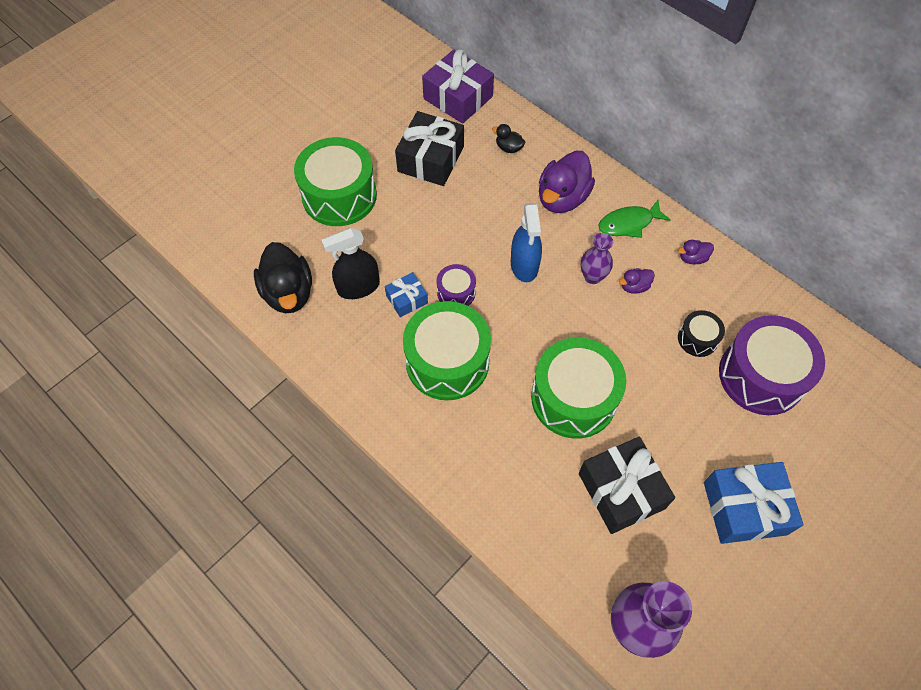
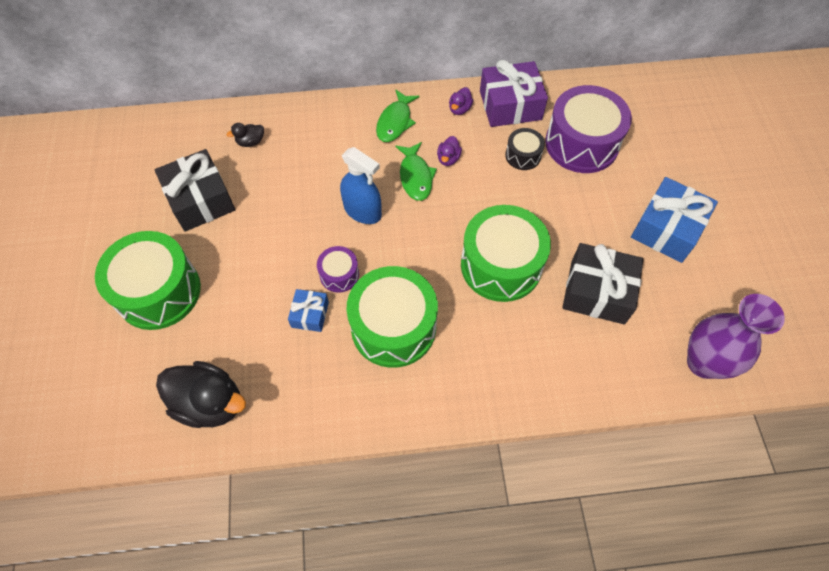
camera: 50 degrees left, 0 degrees up
(358, 287) = (262, 342): black spray bottle -> none
(458, 98) = (166, 138): purple gift -> purple gift (510, 105)
(562, 198) = (332, 144): purple duck -> none
(592, 276) = (415, 177): purple vase -> green fish

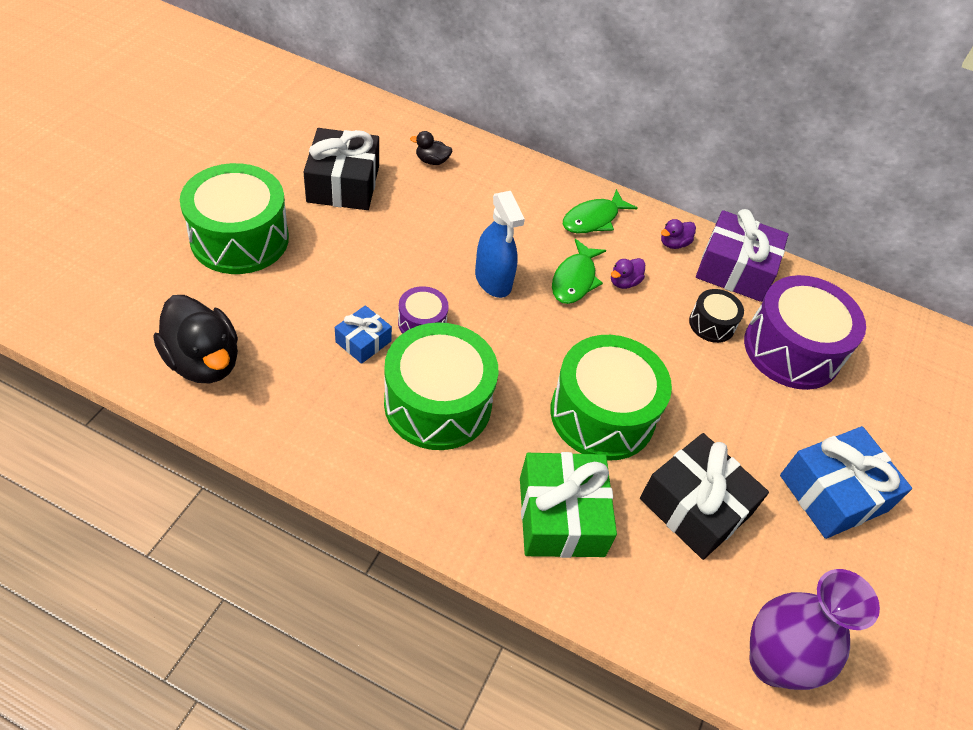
camera: 25 degrees right, 10 degrees down
(525, 353) = (561, 516): none -> green gift

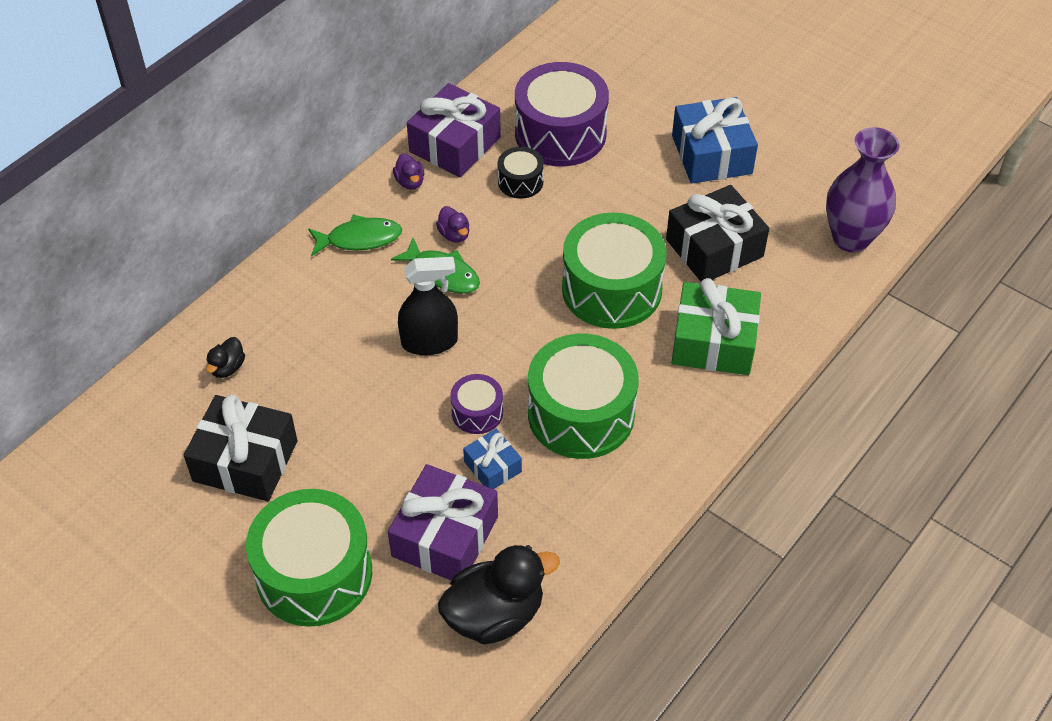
camera: 70 degrees left, 0 degrees up
(284, 317) = (445, 536): none -> purple gift
(493, 280) = (429, 342): blue spray bottle -> black spray bottle
(593, 219) = (360, 239): green fish -> green fish turned 75 degrees counterclockwise

